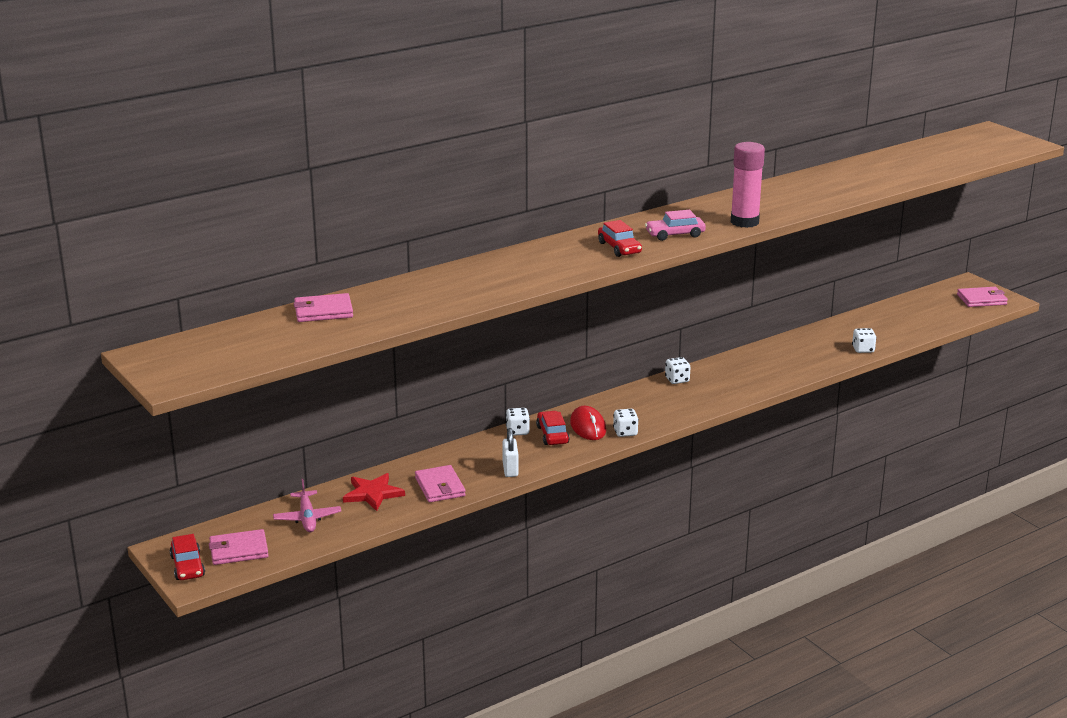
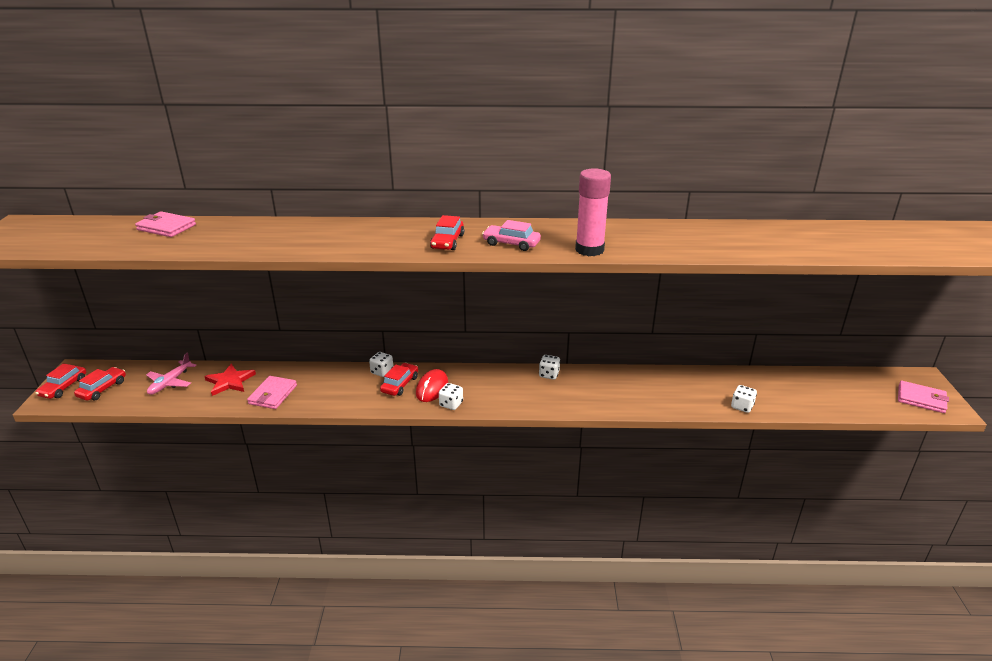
camera: 35 degrees right, 5 degrees up
(239, 550) = (102, 389): pink wallet -> red car
(510, 469) = (333, 401): white padlock -> none

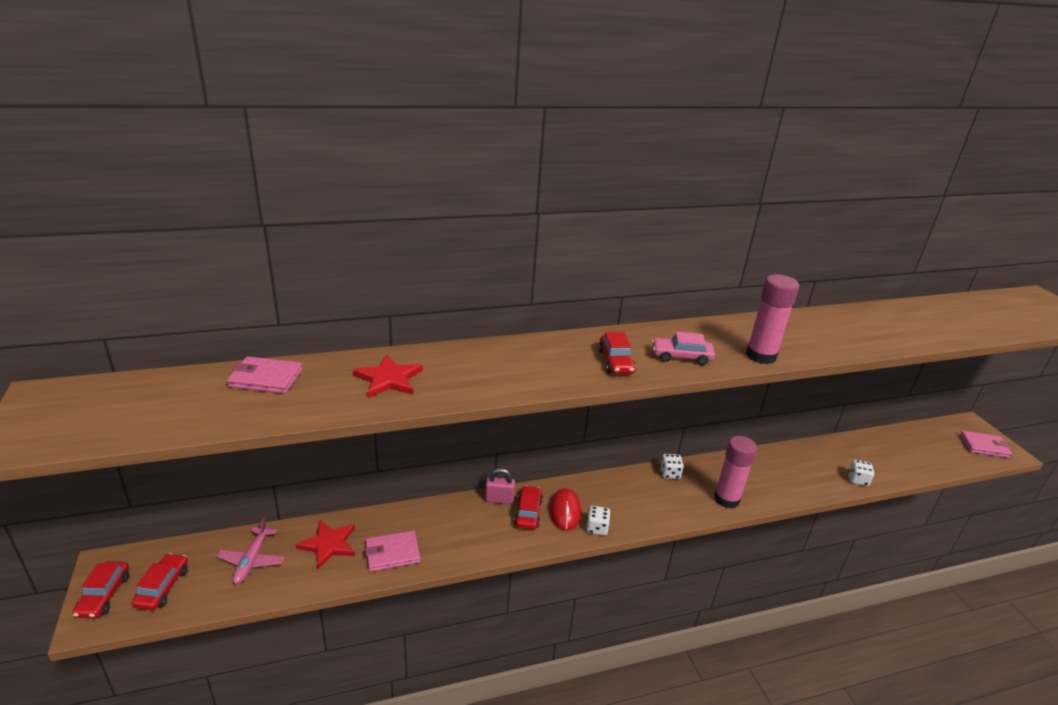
camera: 20 degrees left, 0 degrees up
(252, 236) = (388, 379): none -> red star
(273, 394) = (392, 553): pink wallet -> pink wallet turned 75 degrees clockwise
(382, 372) = (499, 500): white dice -> pink padlock
(590, 401) = (726, 499): none -> pink glue stick

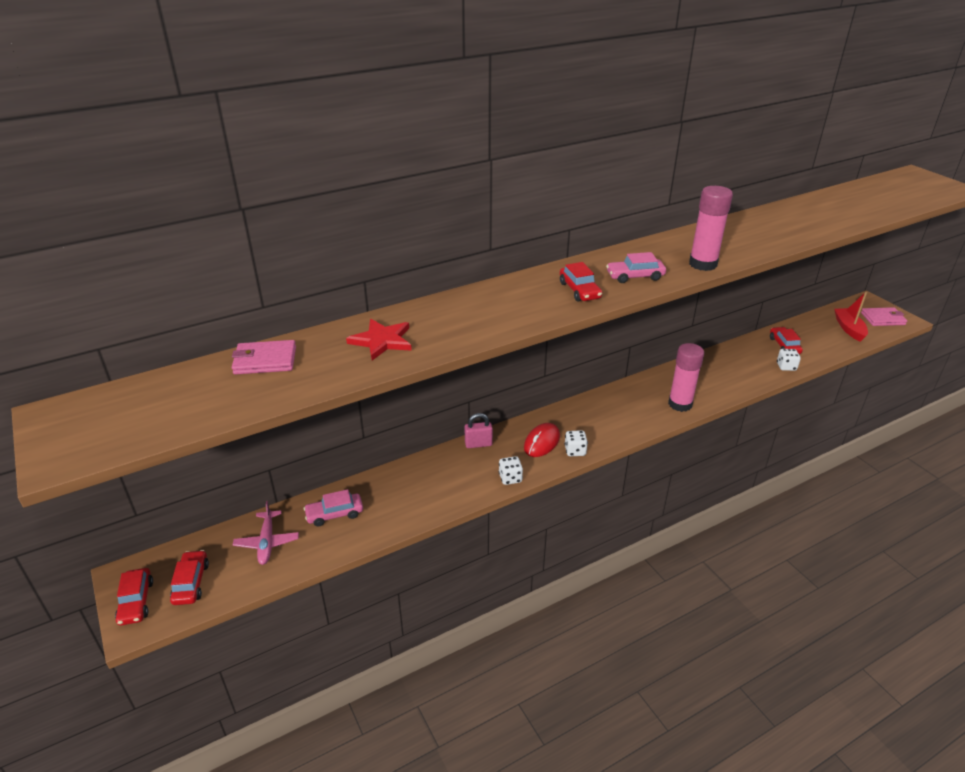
camera: 10 degrees left, 5 degrees up
(328, 545) = (334, 514): red star -> pink car
(392, 553) = (398, 509): pink wallet -> none
(528, 513) = (509, 450): red car -> red car (784, 345)
(565, 511) = (542, 442): red mouse -> red mouse turned 45 degrees clockwise
(669, 473) = (623, 392): white dice -> white dice (510, 478)
(941, 450) = (849, 329): none -> red boat

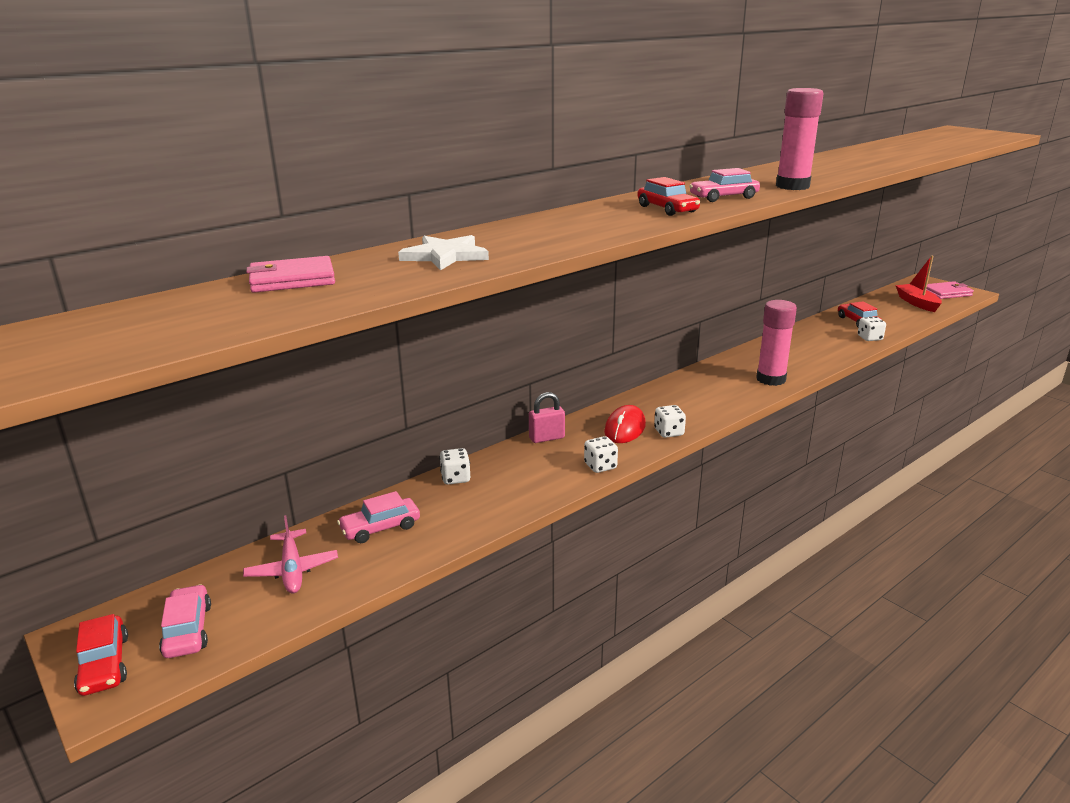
camera: 10 degrees left, 10 degrees down
(191, 583) = (188, 630): red car -> pink car
(382, 341) = (445, 256): red star -> white star
(399, 475) = (455, 478): none -> white dice

